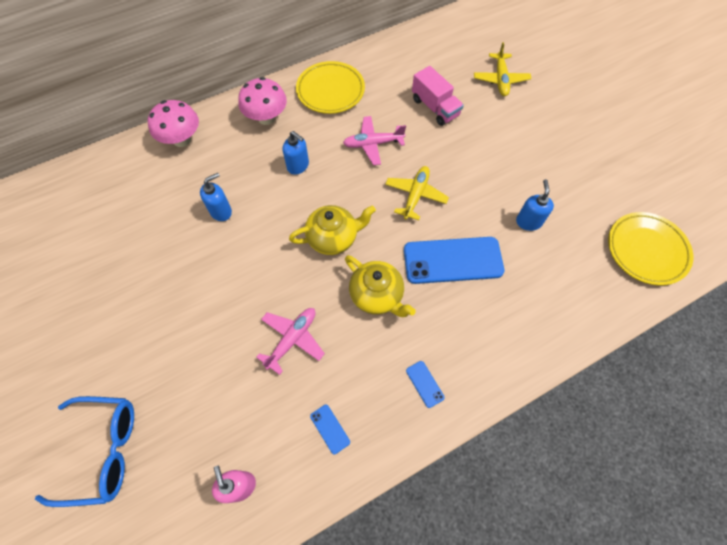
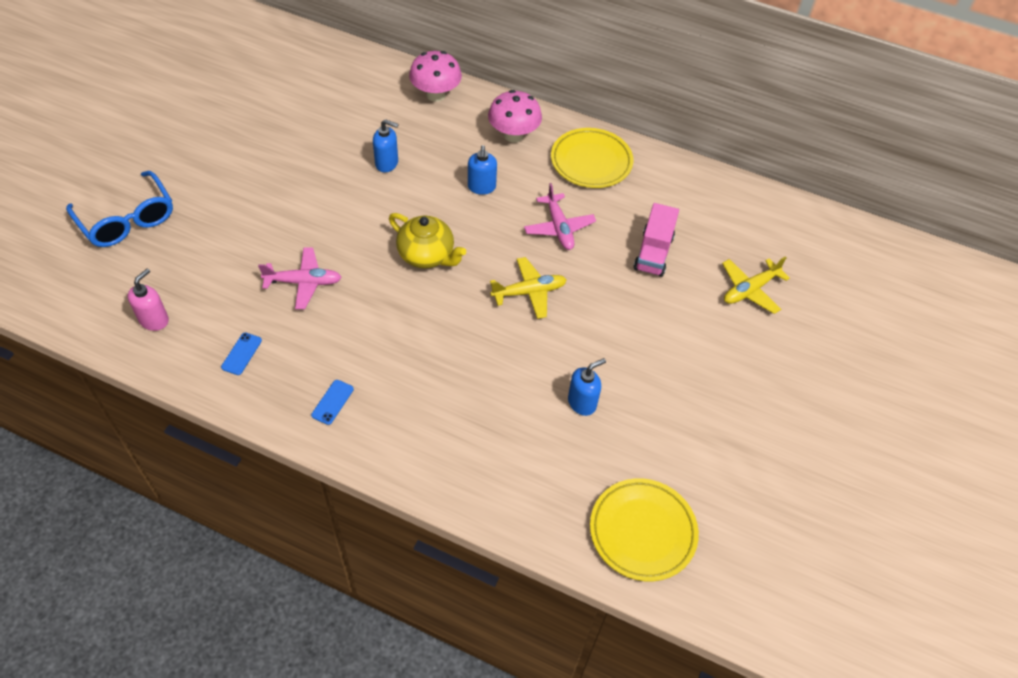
camera: 50 degrees right, 10 degrees down
(373, 144) = (559, 228): pink plane -> pink plane turned 150 degrees counterclockwise
(377, 295) = (394, 320): yellow teapot -> none
(453, 260) = (480, 359): blue phone -> none

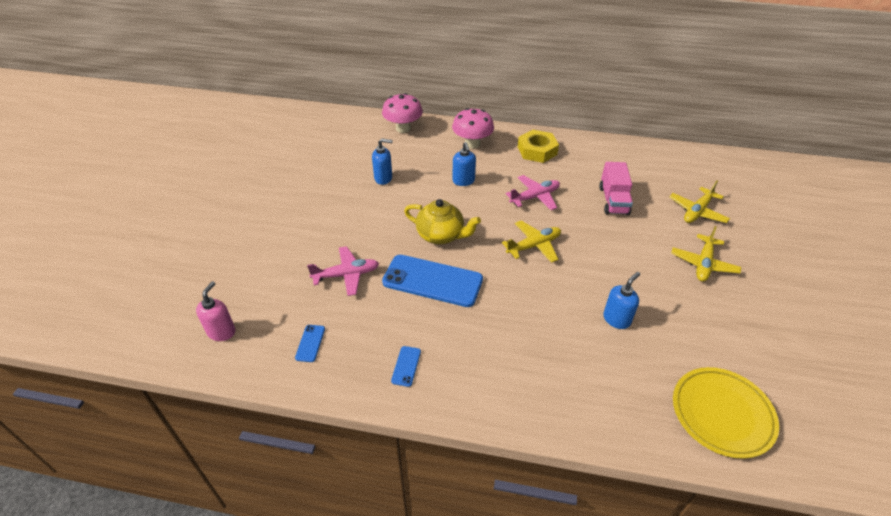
camera: 10 degrees left, 10 degrees down
(127, 220) = (177, 257): blue glasses -> none
(396, 310) = (432, 281): none -> blue phone
(559, 228) = (535, 197): pink plane -> pink plane turned 90 degrees counterclockwise
(591, 162) = (537, 150): yellow plate -> yellow nut
(719, 359) = (703, 264): none -> yellow plane

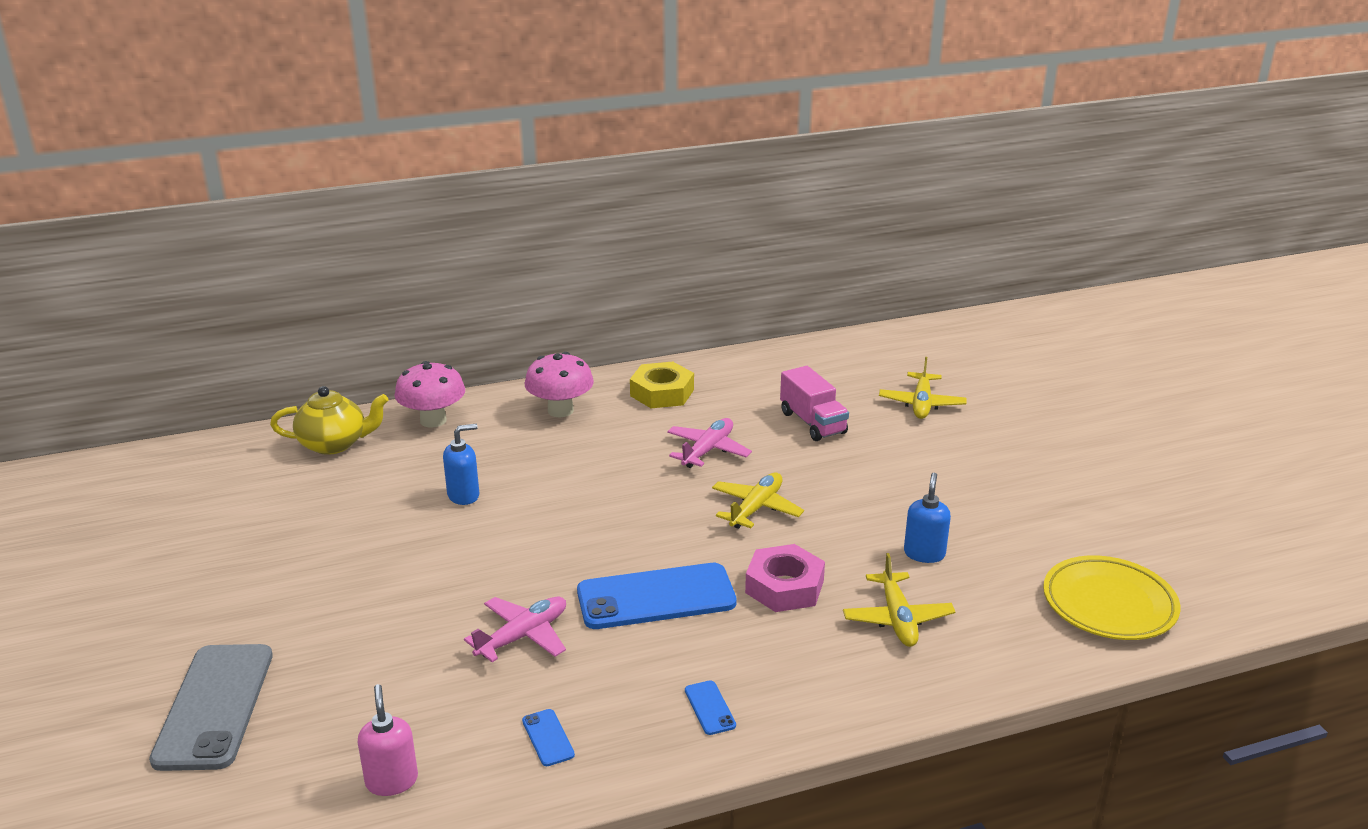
camera: 30 degrees left, 15 degrees down
(184, 253) = (214, 706): none -> grey phone
(441, 235) = (618, 539): yellow teapot -> yellow teapot (334, 444)
(463, 181) = (590, 462): blue soap dispenser -> none
(510, 305) = (784, 587): none -> pink nut
(703, 264) = (973, 459): yellow plane -> yellow plane (897, 619)

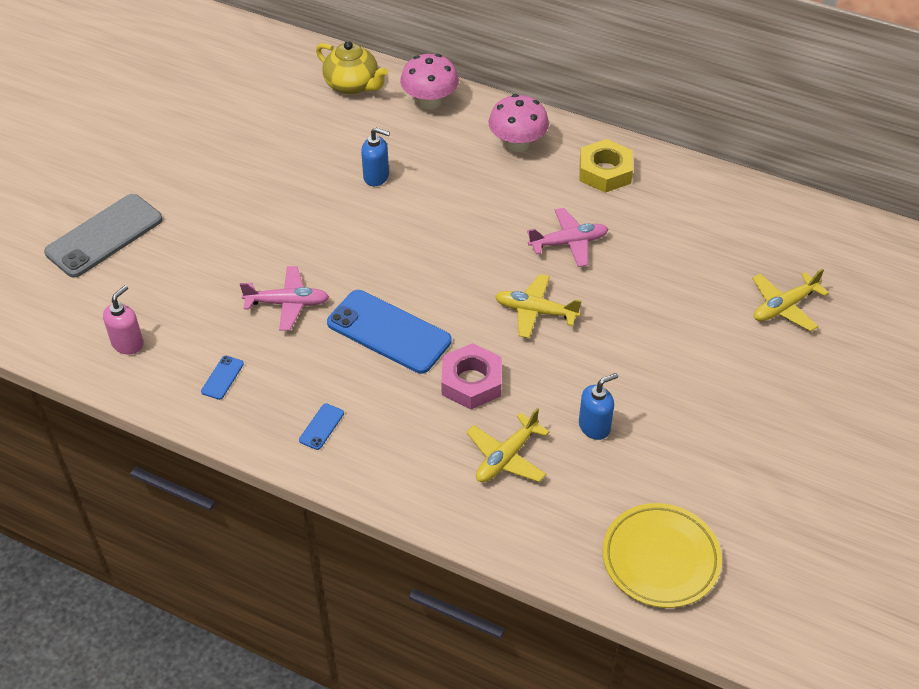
camera: 45 degrees right, 20 degrees up
(756, 508) = (535, 311): yellow plane -> yellow plane turned 150 degrees counterclockwise
(812, 423) = (675, 268): pink truck -> none

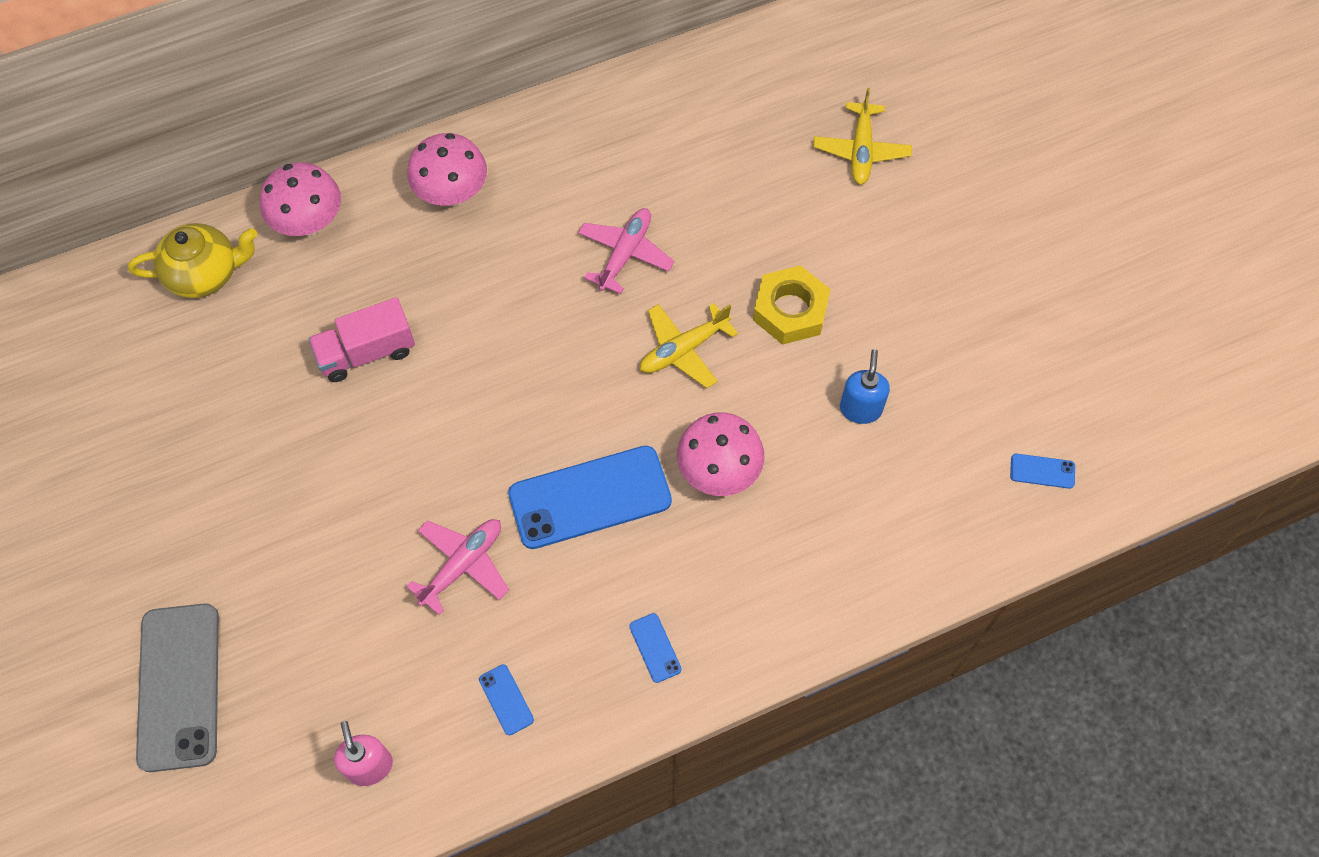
camera: 50 degrees left, 15 degrees up
(376, 177) = (367, 352): blue soap dispenser -> pink truck
(471, 382) = (718, 471): pink nut -> pink mushroom
(506, 457) = (832, 509): yellow plane -> none
(605, 172) = (565, 151): yellow nut -> yellow nut (790, 310)
(660, 559) = (1042, 471): yellow plate -> blue phone

